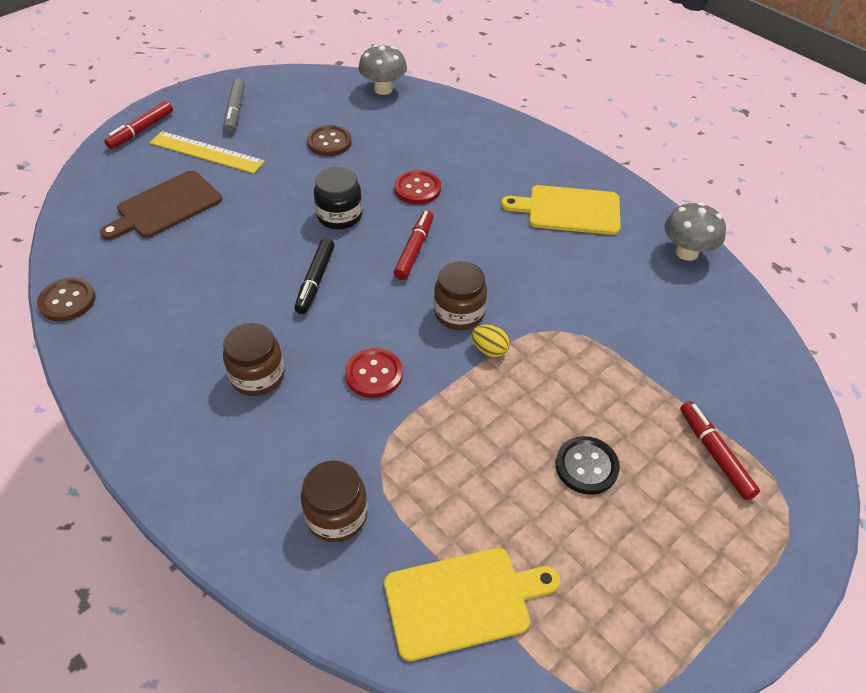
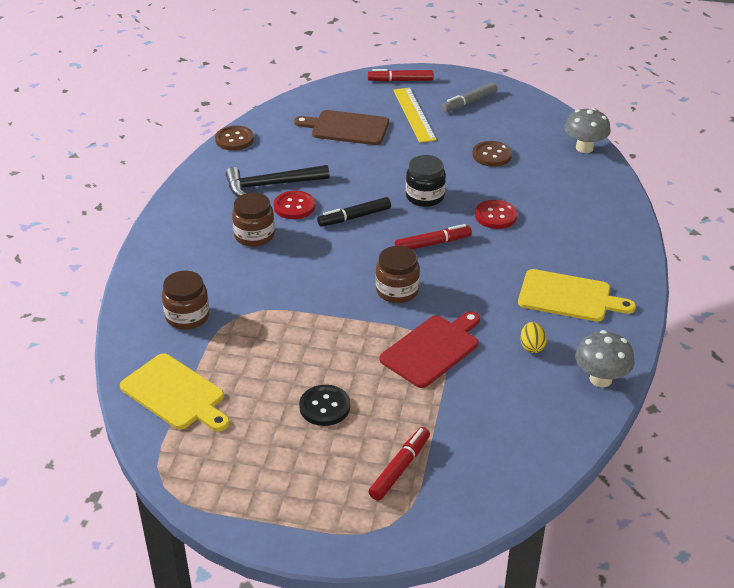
camera: 55 degrees right, 10 degrees down
(187, 315) = (271, 185): none -> black hammer
(374, 374) = (304, 280): red button -> red button (294, 206)
(489, 350) = (379, 319): yellow egg -> yellow egg (532, 347)
(565, 335) = (432, 349): none -> red cutting board
(569, 210) = (569, 297): yellow cutting board -> yellow cutting board turned 135 degrees clockwise

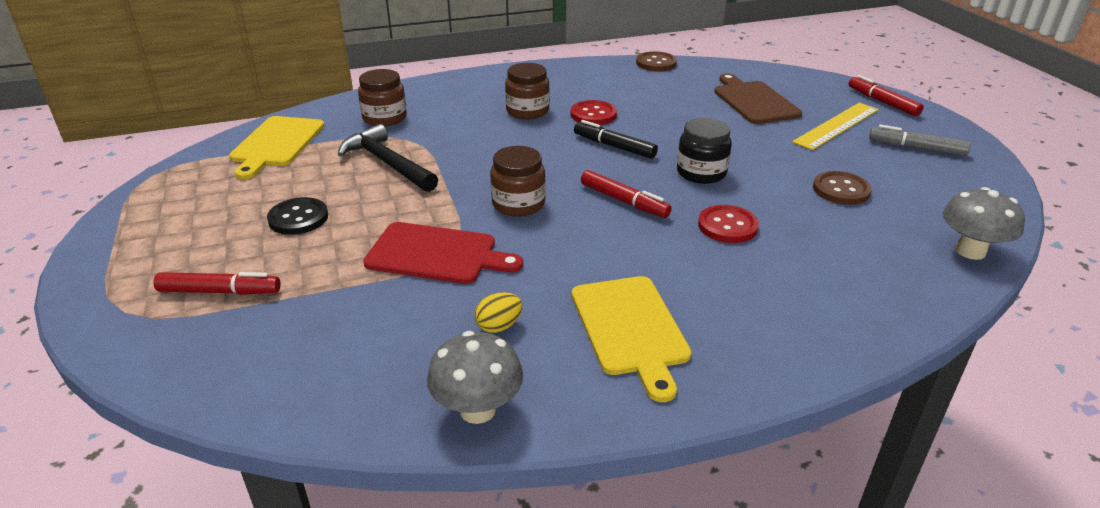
camera: 60 degrees right, 5 degrees down
(271, 185) = (612, 96): black hammer -> black hammer (387, 163)

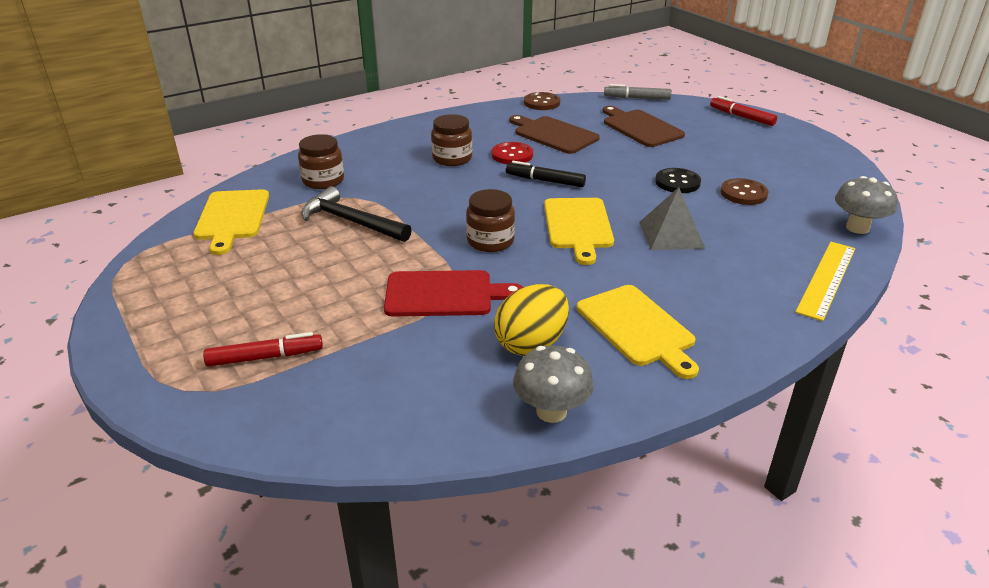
camera: 15 degrees left, 0 degrees up
(298, 218) = (298, 282): black button -> black button (677, 182)
(499, 326) = (531, 344): yellow egg -> yellow egg, size x1.97
(624, 201) = (578, 226): red marker -> yellow cutting board
(651, 98) = (553, 134): none -> brown cutting board
(701, 173) = (628, 194): black jar -> none
(727, 226) = (671, 235): red button -> grey pyramid
(837, 126) = (716, 141): yellow ruler -> yellow ruler (827, 279)
(916, 148) = (784, 152): grey marker -> grey marker (637, 98)

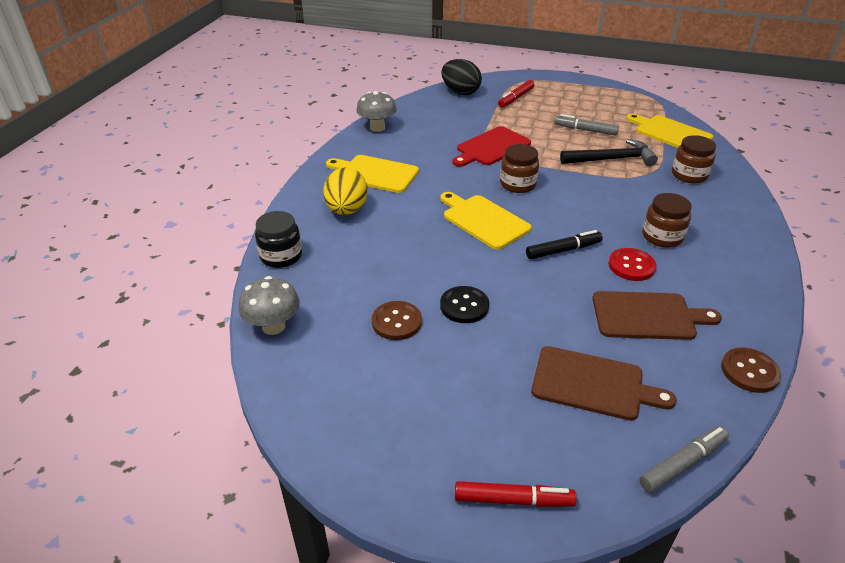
camera: 140 degrees right, 5 degrees up
(299, 262) = (585, 130): none -> grey marker
(313, 421) = (460, 92): none -> black egg
(531, 344) = (417, 145): yellow egg -> yellow egg (346, 210)
(671, 235) = (415, 244): grey pyramid -> none
(827, 279) = (281, 256): yellow ruler -> black jar

